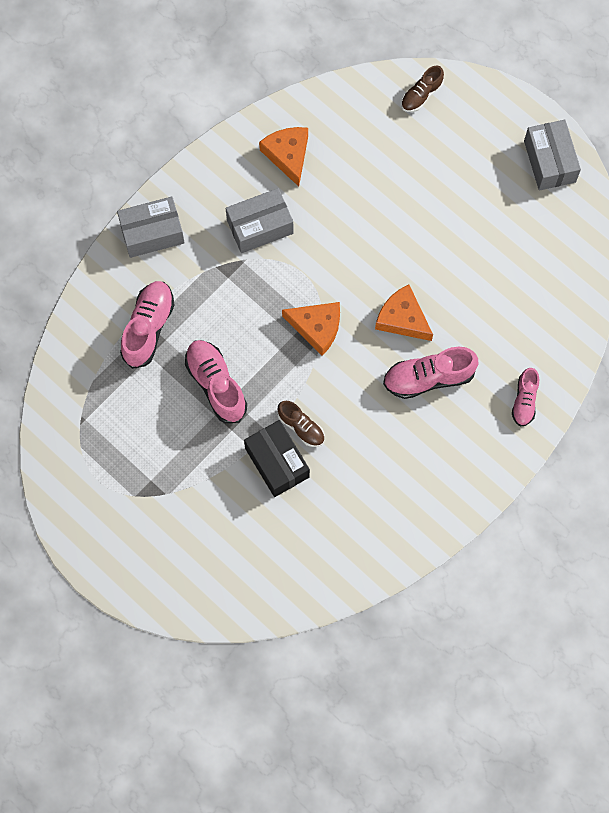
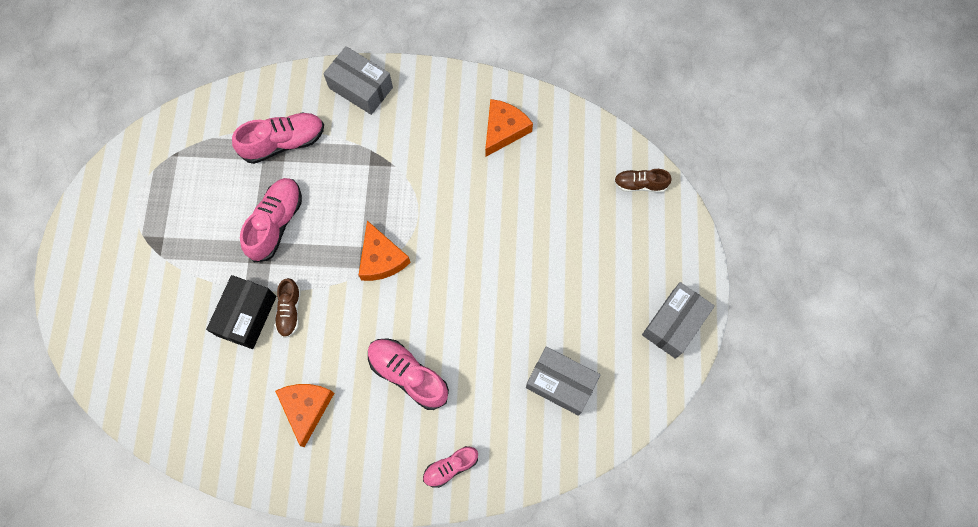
camera: 50 degrees right, 0 degrees up
(260, 226) = (429, 155): grey box -> grey box (561, 383)
(402, 318) = (442, 316): orange cheese -> orange cheese (306, 408)

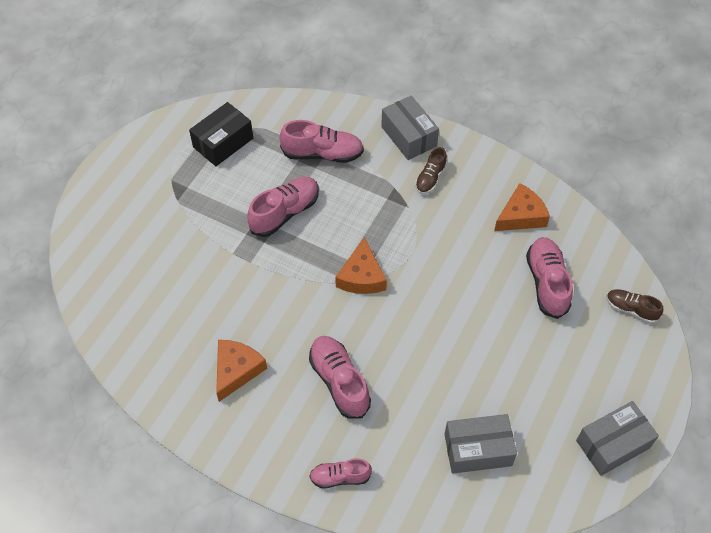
camera: 25 degrees right, 15 degrees down
(246, 316) = (223, 275): black box -> black box (223, 143)
(290, 311) = (262, 286): brown shoe -> brown shoe (430, 178)
(555, 190) = (547, 283): none -> pink shoe
(561, 383) = (477, 449): grey box -> grey box turned 60 degrees counterclockwise

